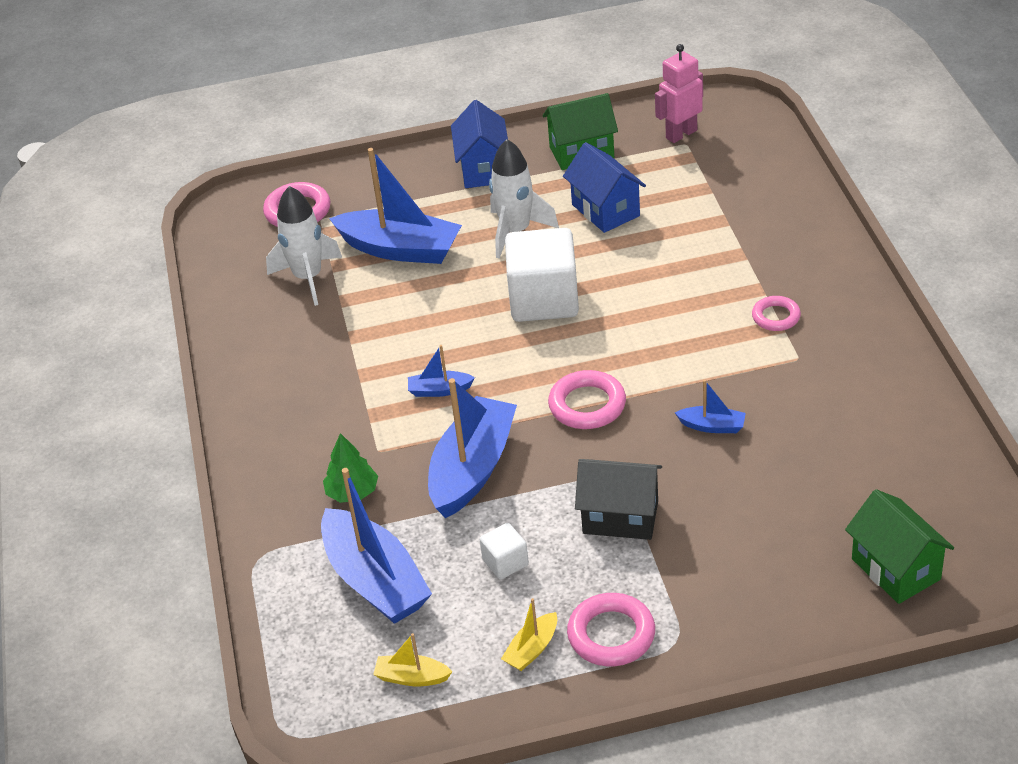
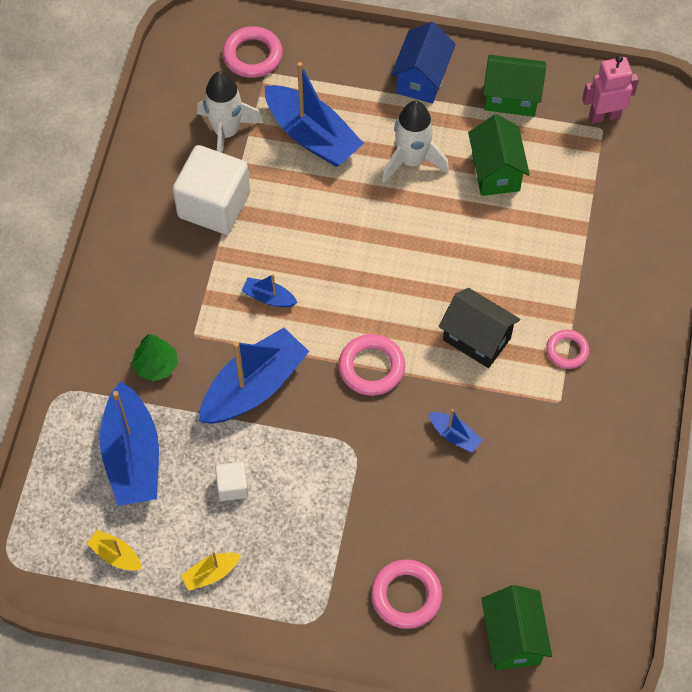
camera: 20 degrees right, 20 degrees up
(544, 300) = (395, 244): white cube -> white cube (214, 205)
(605, 210) = (495, 172): blue house -> green house
(611, 635) = (273, 590): pink ring -> pink ring (406, 596)
(620, 517) = (338, 487): black house -> black house (477, 339)

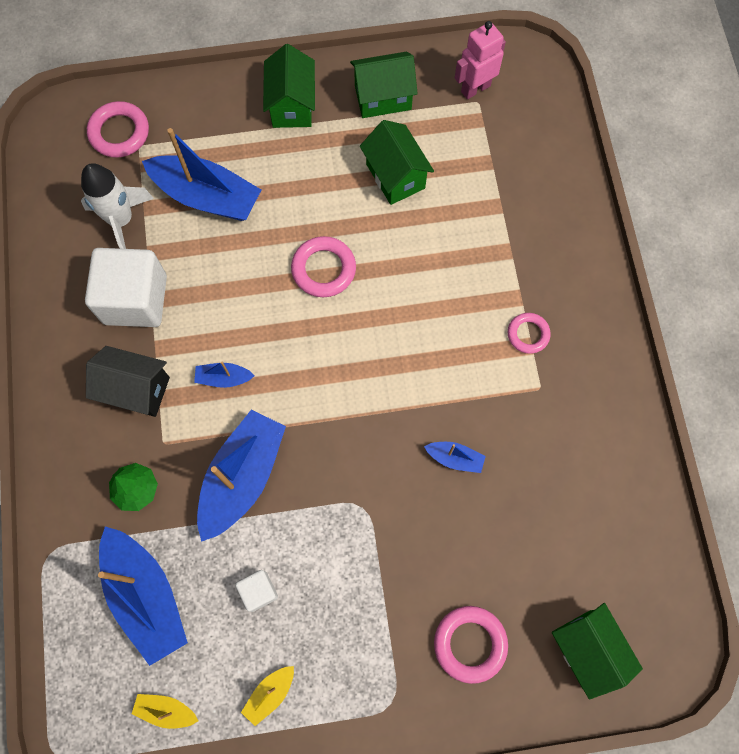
camera: 20 degrees left, 10 degrees up
(371, 367) = (350, 416): pink ring -> pink ring (323, 269)
(412, 161) = (312, 191): white rocket -> none
(422, 79) = (292, 105): blue house -> green house
(477, 339) = (439, 351): black house -> black house (136, 389)

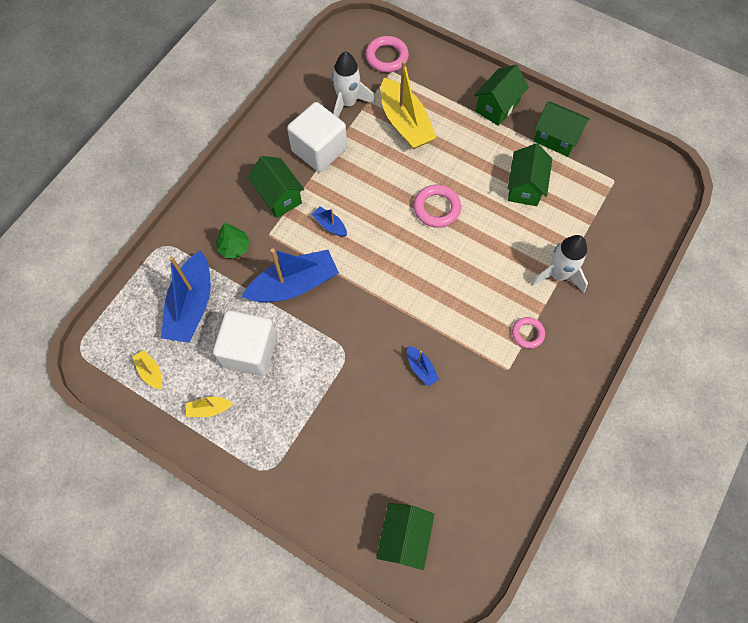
camera: 40 degrees right, 5 degrees down
(136, 389) = (279, 196): black house -> green house
(207, 197) = (405, 123): blue boat -> yellow boat
(259, 591) = (250, 351): white cube -> white cube, size x2.16
(470, 644) = (339, 476): pink ring -> none
(475, 88) = (619, 171): pink robot -> none
(506, 247) = (558, 274): none -> white rocket

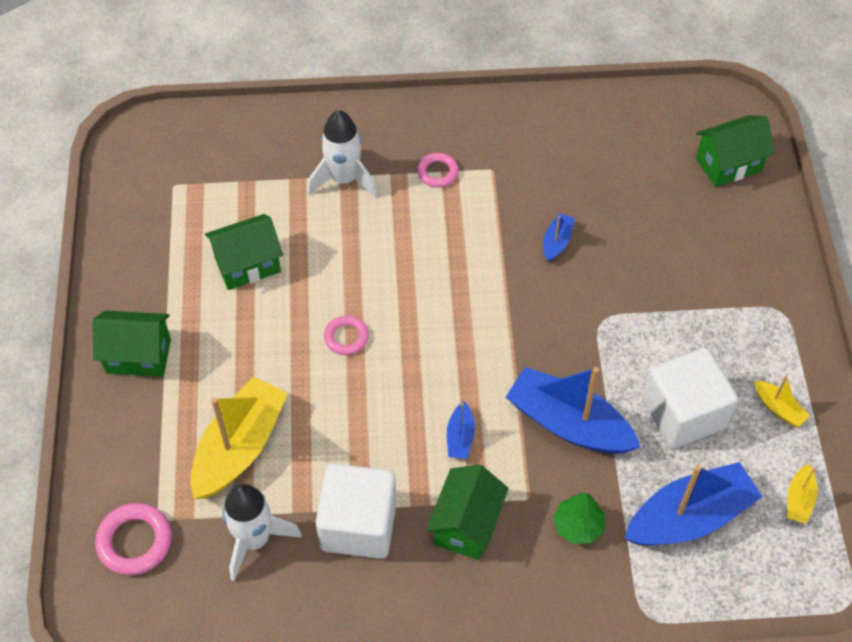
camera: 125 degrees left, 10 degrees down
(436, 208) = (346, 337): pink ring -> pink ring, size x0.65
(556, 138) = (149, 268): green house -> none

